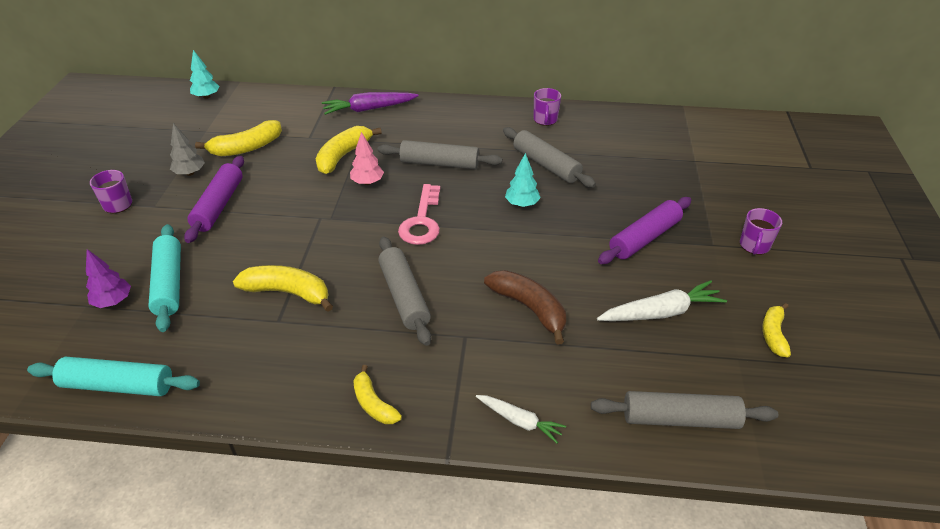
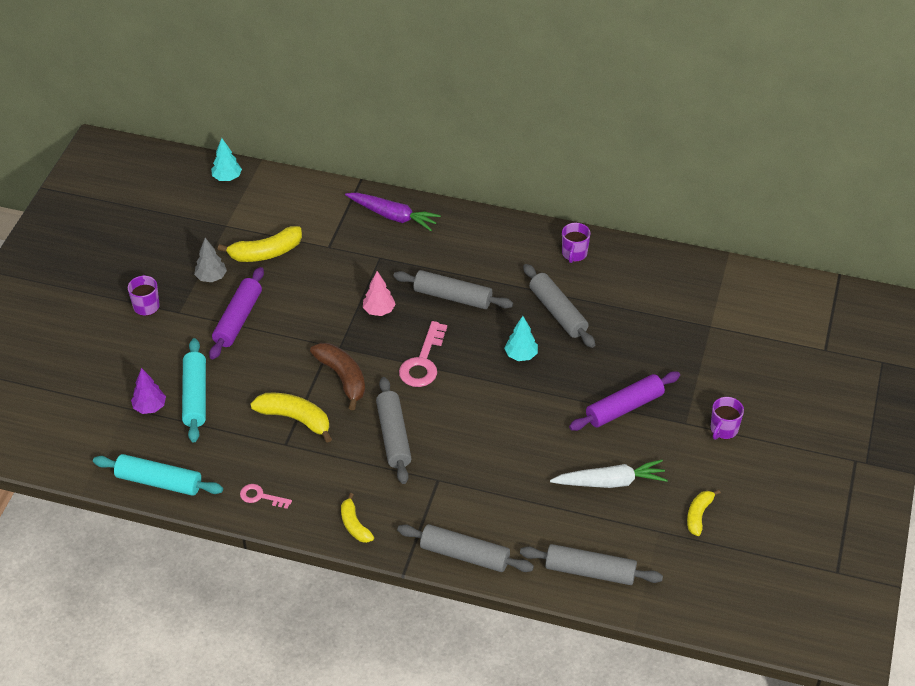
camera: 10 degrees right, 5 degrees up
(251, 385) = (261, 497): none -> pink key
(343, 156) = (360, 275): yellow banana -> none
(369, 109) = (393, 216): purple carrot -> purple carrot turned 150 degrees counterclockwise
(520, 421) = (464, 555): white carrot -> grey rolling pin
(529, 308) = (498, 462): brown banana -> brown banana (342, 378)

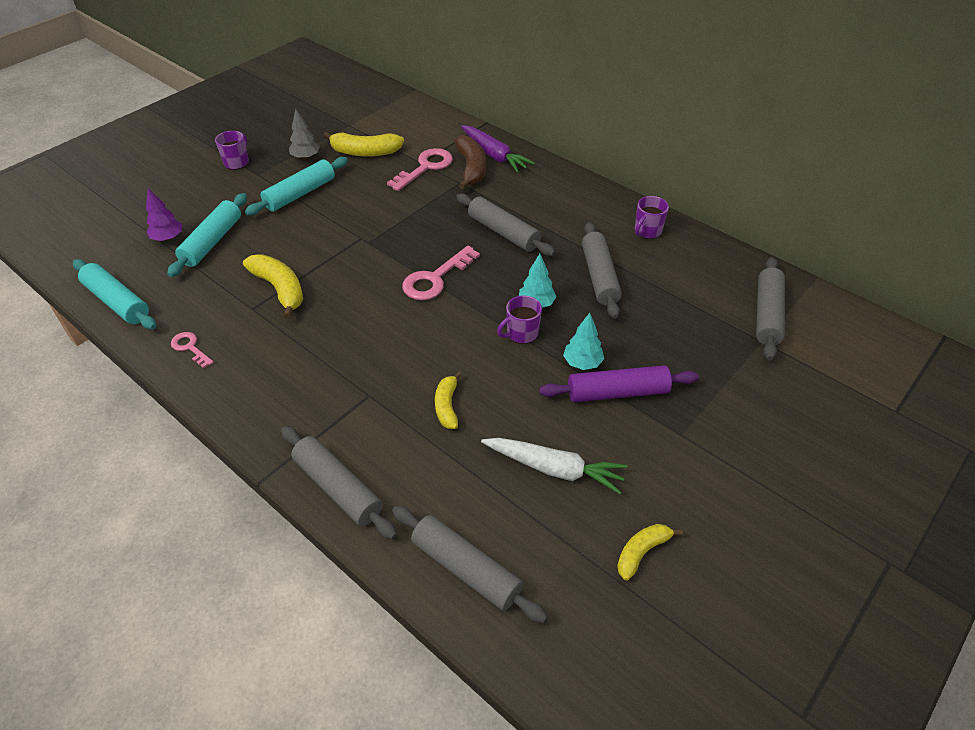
camera: 25 degrees right, 0 degrees up
(227, 178) = (378, 94): turquoise tree -> turquoise tree (582, 363)
(238, 319) = (300, 194): purple rolling pin -> turquoise rolling pin
(337, 251) = (425, 167): none -> pink key
(342, 378) = (350, 268): brown banana -> brown banana (471, 169)
(354, 525) = (252, 409): yellow banana -> yellow banana (447, 406)
(379, 311) = (427, 223): pink tree -> none
(394, 436) = (357, 336): grey rolling pin -> grey rolling pin (767, 314)
(723, 429) = (725, 458): purple mug -> purple mug (521, 333)

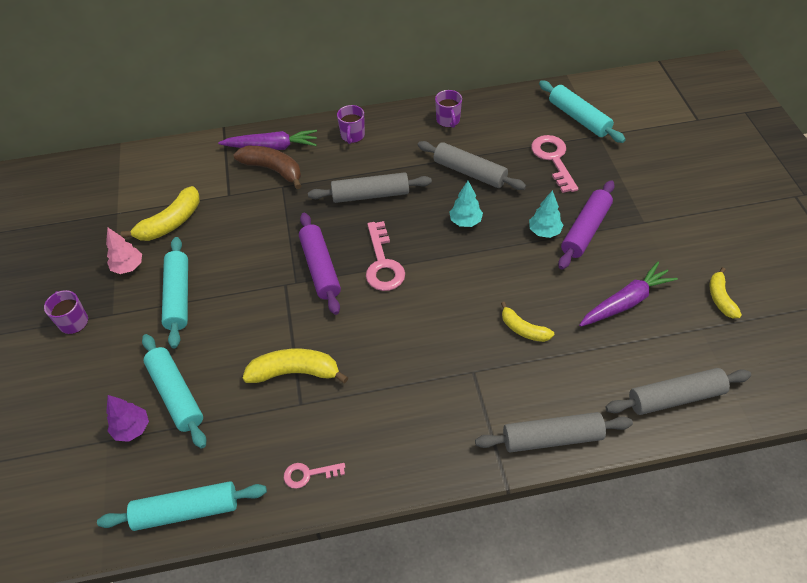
camera: 50 degrees left, 5 degrees up
(305, 157) = (128, 267): grey tree -> pink tree
(395, 247) = (320, 268): none -> purple rolling pin
(425, 167) = (239, 196): pink key -> pink key (553, 159)
(521, 333) = (488, 247): purple mug -> purple mug (352, 136)
(555, 469) = (626, 302): white carrot -> purple carrot
(767, 314) = (579, 118): grey rolling pin -> turquoise rolling pin

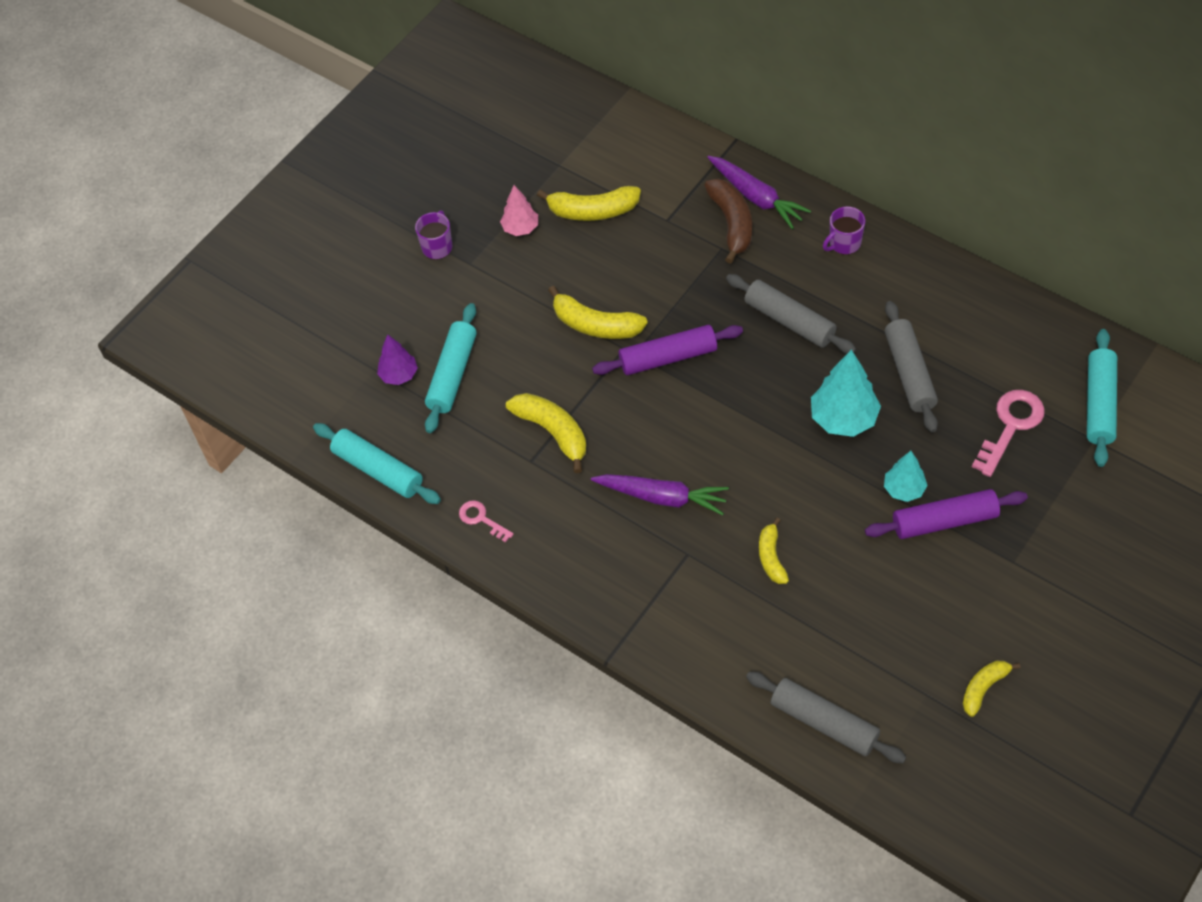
camera: 50 degrees right, 5 degrees up
(178, 296) = (532, 289): turquoise rolling pin -> none
(249, 285) = (595, 325): none -> yellow banana
(320, 268) = (668, 357): purple rolling pin -> purple rolling pin turned 45 degrees clockwise
(383, 263) = (724, 397): pink key -> none
(448, 121) = (958, 299): purple mug -> none
(465, 221) = (843, 418): turquoise tree -> turquoise tree, size x1.66
(552, 438) = (684, 658): grey rolling pin -> none
(626, 302) = (891, 614): purple carrot -> purple carrot (662, 497)

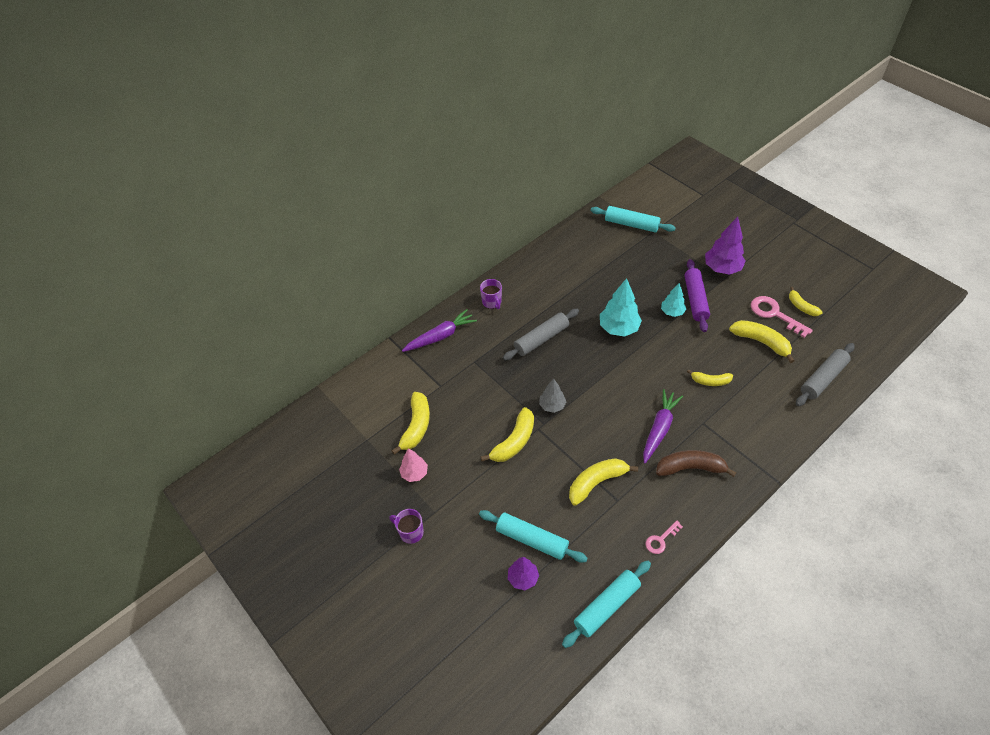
camera: 80 degrees left, 5 degrees down
(668, 357) = (552, 406): purple rolling pin -> grey tree
(732, 224) = (457, 352): brown banana -> brown banana (690, 468)
(877, 627) = (761, 342): none -> yellow banana
(909, 372) = (593, 293): grey rolling pin -> none
(1010, 426) = (638, 260): pink key -> pink key (774, 314)
(1036, 556) = (722, 268): none -> purple tree

